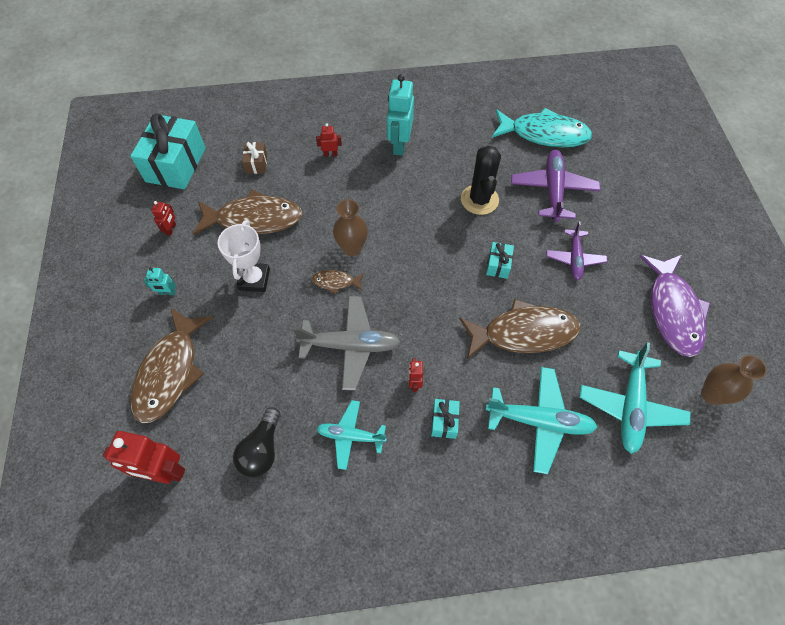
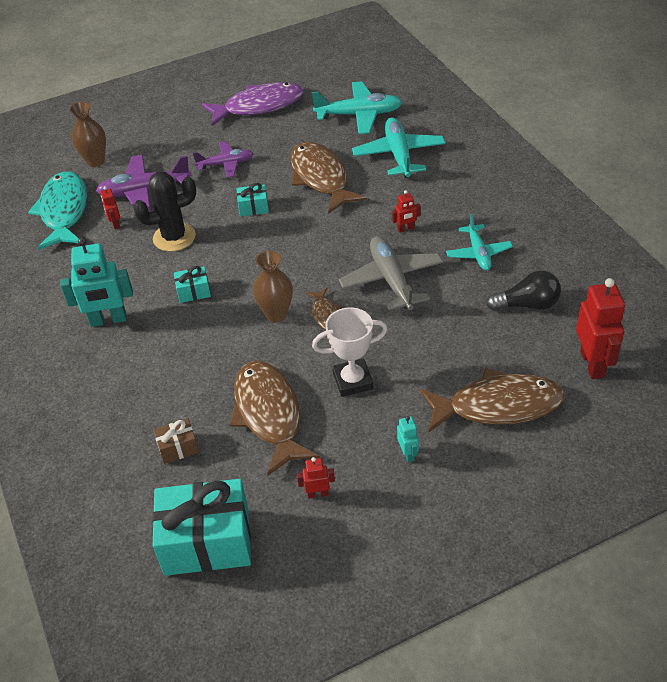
camera: 105 degrees left, 15 degrees down
(330, 154) = (141, 378): red robot -> red robot (115, 224)
(444, 421) = (431, 203): turquoise gift -> turquoise gift (194, 292)
(711, 394) = (327, 81): brown vase -> brown vase (95, 161)

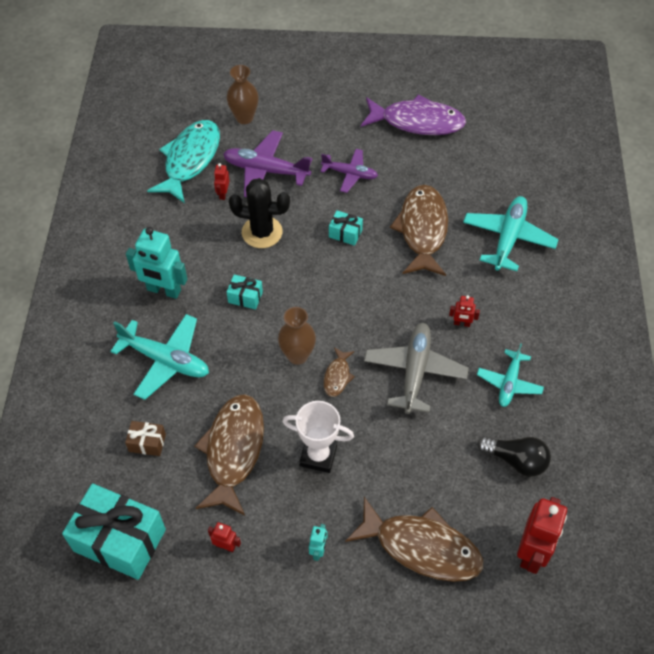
camera: 25 degrees right, 10 degrees up
(359, 115) = (501, 174): turquoise plane -> turquoise plane (165, 360)

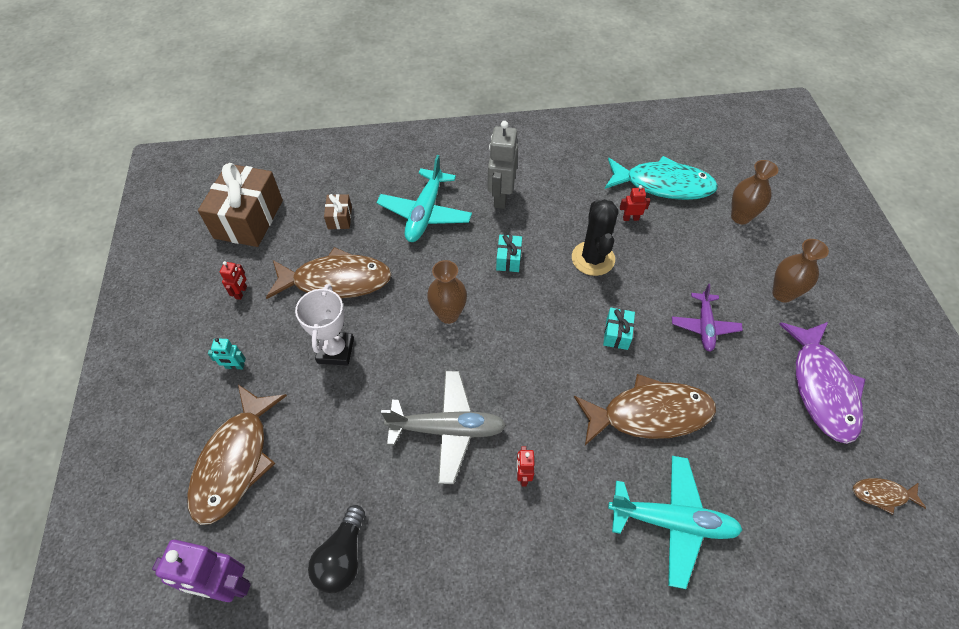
camera: 80 degrees right, 0 degrees up
(119, 540) = (248, 219): turquoise gift -> brown gift
(164, 290) = (500, 197): turquoise robot -> grey robot
(266, 170) = (676, 248): purple plane -> none
(330, 116) = (782, 293): none -> brown vase
(337, 376) = (429, 354): brown fish -> brown fish (882, 495)
(509, 383) = (448, 540): turquoise plane -> none
(532, 552) = (225, 585): red robot -> purple robot

